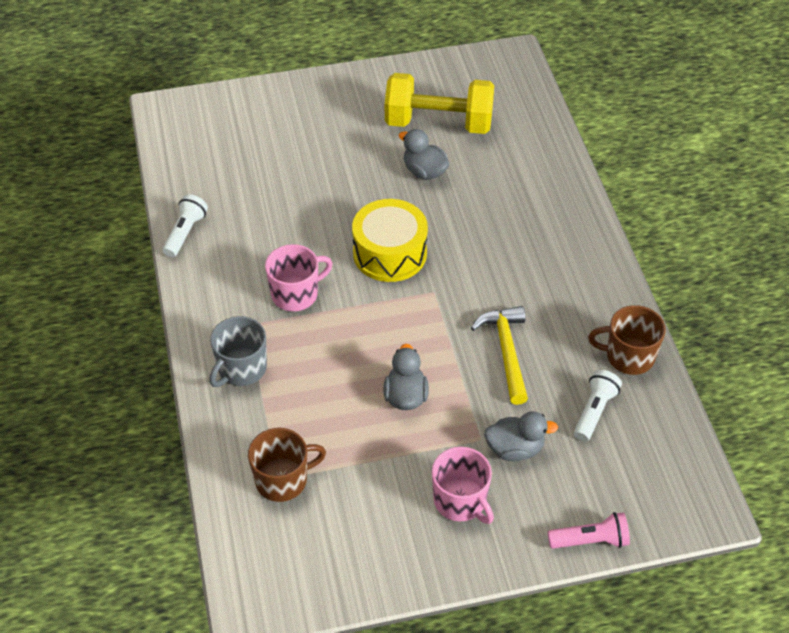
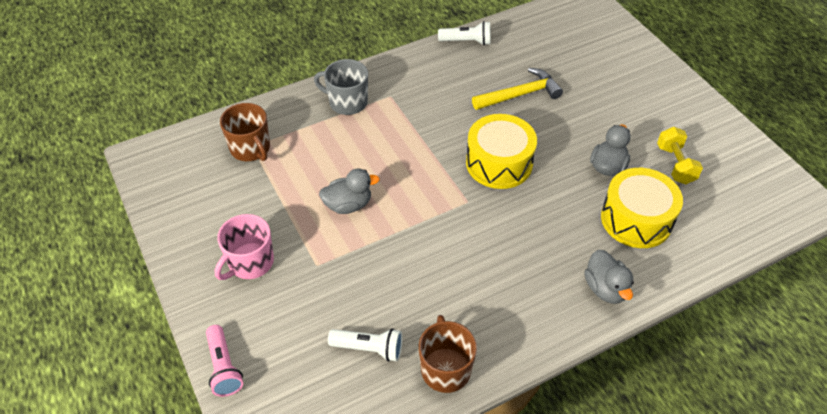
camera: 75 degrees right, 0 degrees up
(296, 294) = (431, 115): pink mug -> none
(438, 123) = (675, 164): yellow dumbbell -> yellow dumbbell, size x0.54
(496, 172) = (636, 219): none -> yellow drum
(506, 351) = (418, 266): yellow hammer -> yellow hammer (520, 94)
(515, 449) = (311, 292): grey duck -> grey duck (605, 288)

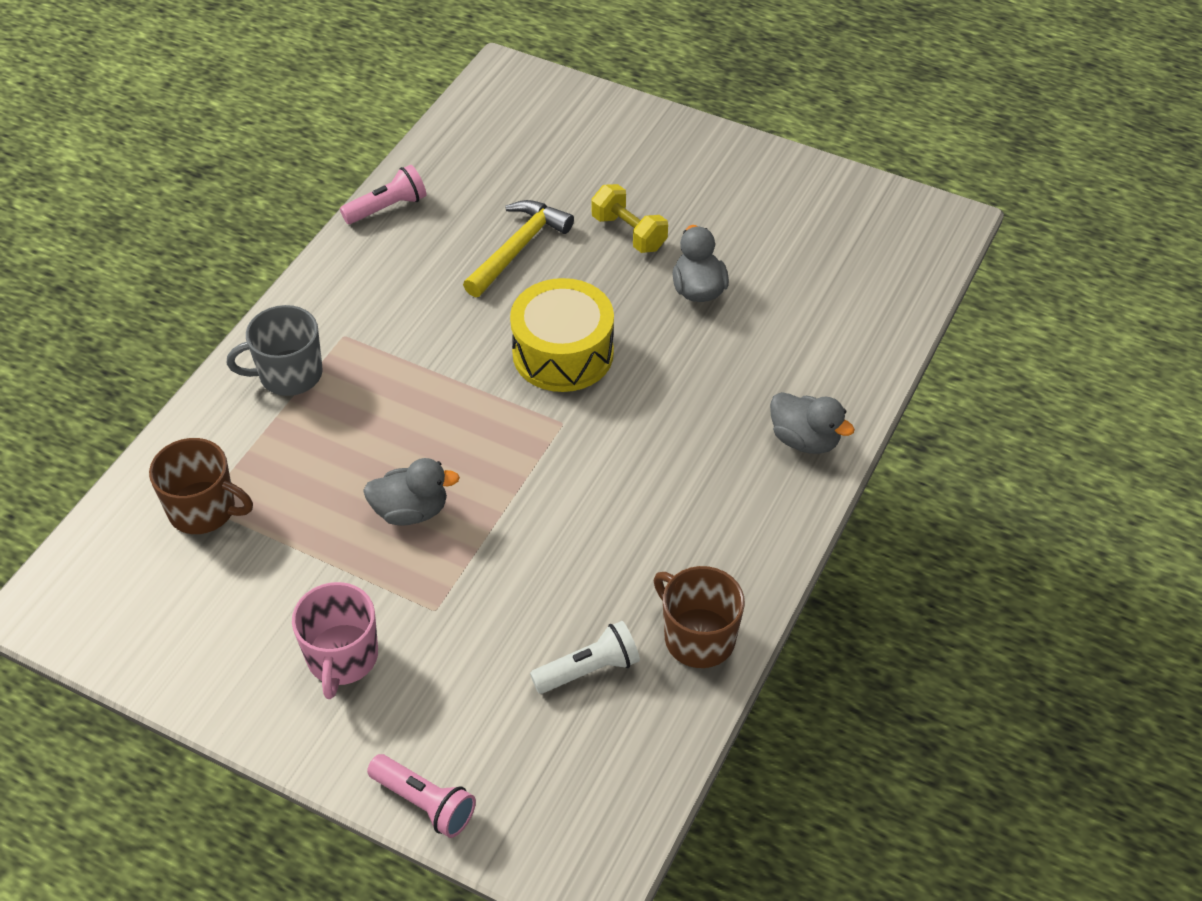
camera: 35 degrees left, 0 degrees up
(348, 205) = (411, 511): grey duck -> grey duck turned 45 degrees clockwise
(466, 41) = (387, 208): white flashlight -> pink flashlight
(636, 219) = (778, 338): yellow drum -> none
(675, 164) = (773, 247): yellow dumbbell -> yellow dumbbell (629, 233)

